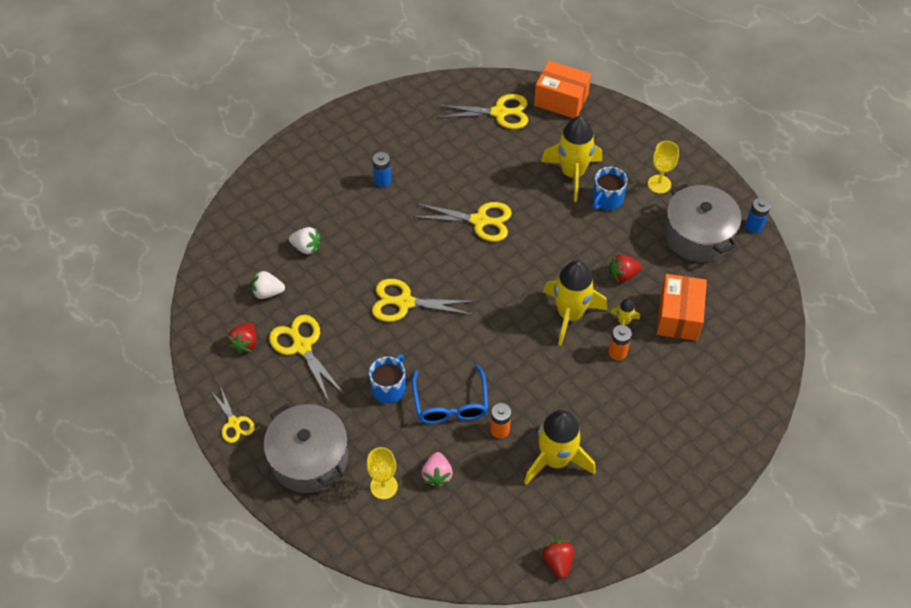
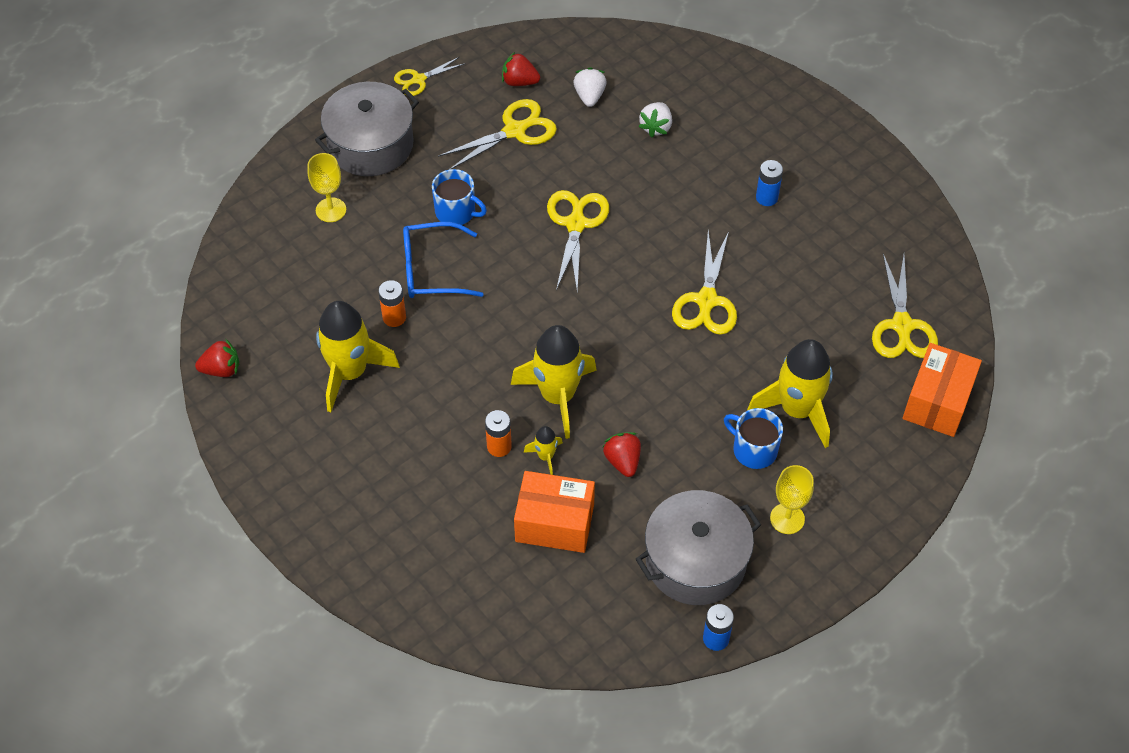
camera: 90 degrees right, 0 degrees up
(437, 475) = (340, 258): pink strawberry -> none

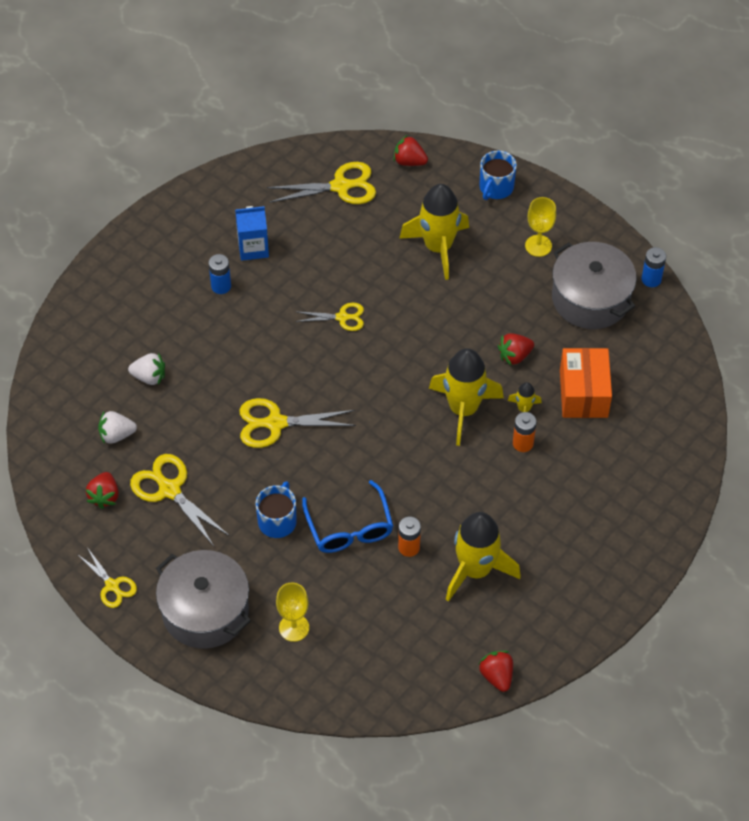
camera: 100 degrees left, 0 degrees up
(706, 301) = (342, 317): yellow scissors -> yellow scissors, size x0.61
(753, 449) = (482, 272): blue mug -> blue mug (496, 187)
(817, 232) = (253, 248): none -> blue carton
(937, 402) = (409, 161): orange box -> red strawberry

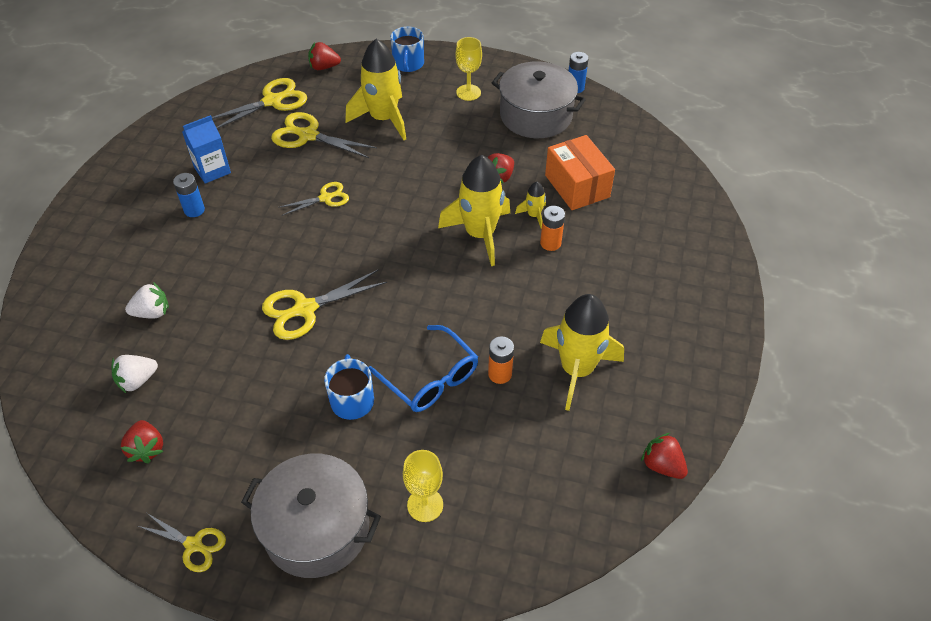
camera: 25 degrees left, 5 degrees down
(169, 489) = (219, 413): yellow scissors -> yellow scissors (308, 135)

